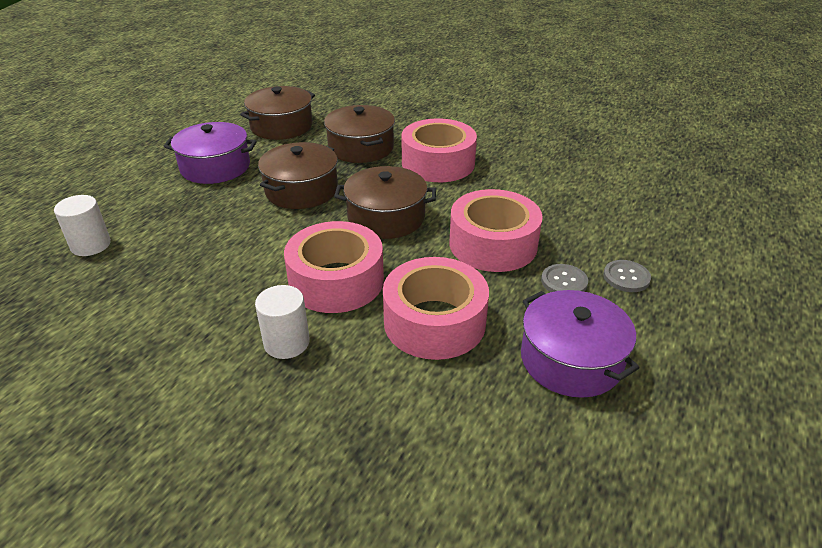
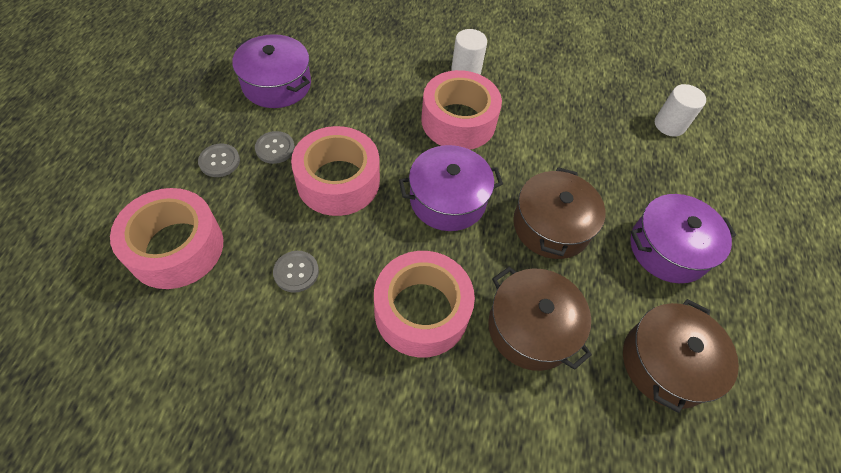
camera: 160 degrees right, 20 degrees up
(386, 217) = (448, 199): brown pot -> purple pot
(434, 322) = (373, 98): pink tape -> pink tape (176, 247)
(535, 192) = (296, 272): none -> grey button

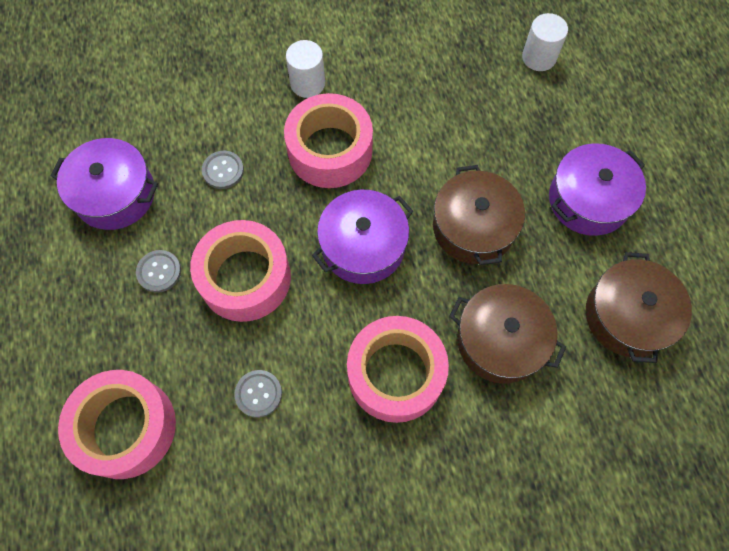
camera: 20 degrees left, 10 degrees up
(219, 161) = (110, 314): grey button -> grey button (223, 170)

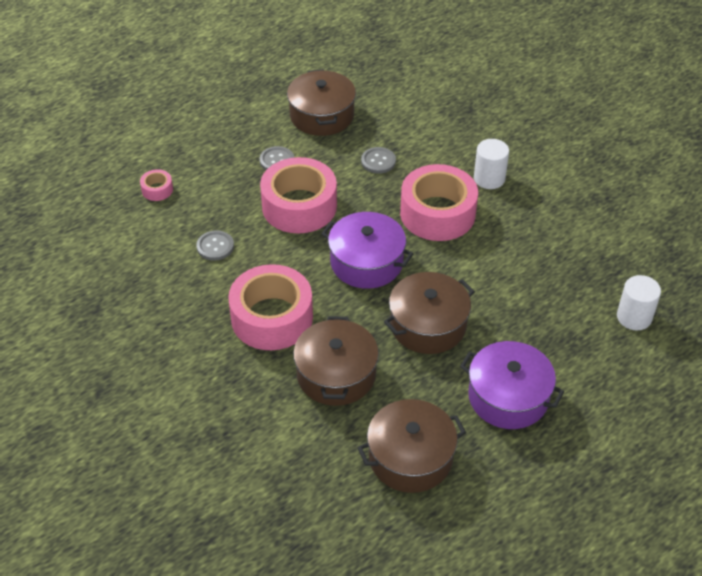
camera: 65 degrees right, 20 degrees down
(115, 194) = (322, 115): purple pot -> brown pot
(126, 427) = (157, 190): pink tape -> pink tape, size x0.42

